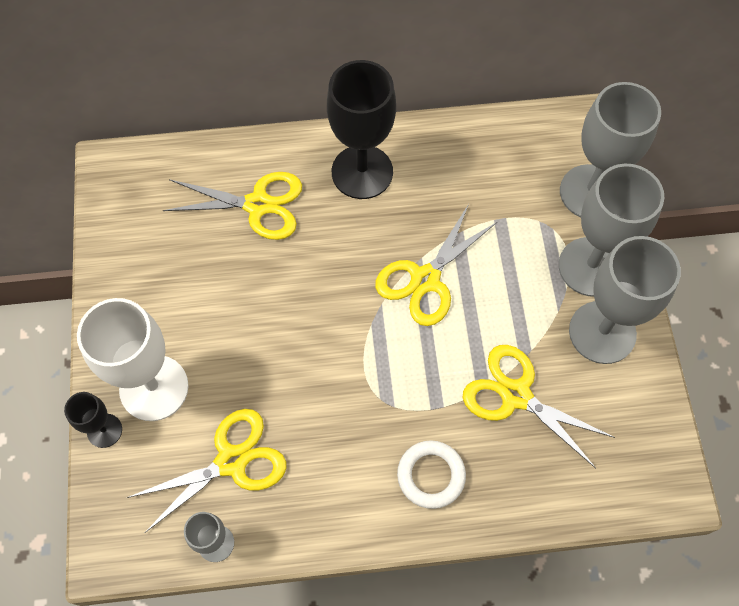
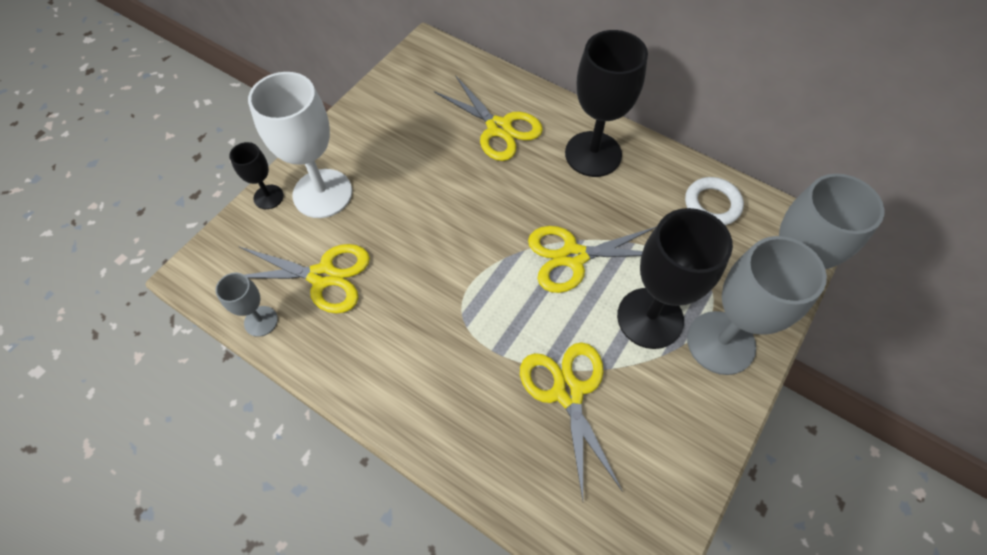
camera: 40 degrees right, 5 degrees down
(431, 475) = (447, 398): white ring -> white ring (712, 204)
(525, 286) = (650, 318): none -> black goblet
(602, 332) = (686, 400): grey goblet -> none

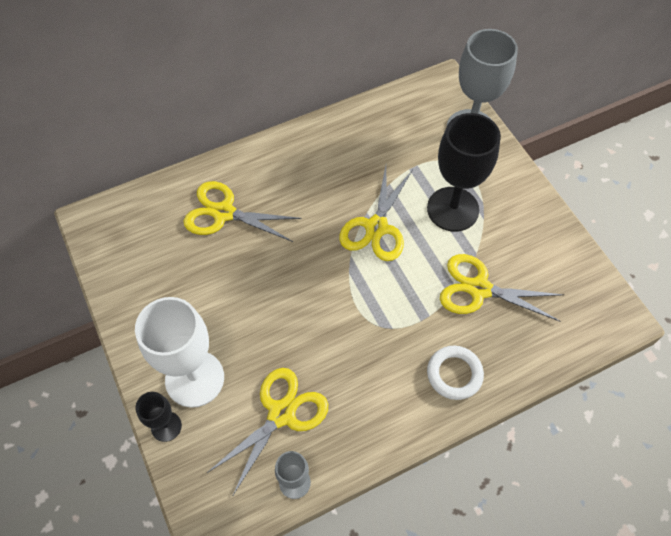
camera: 60 degrees left, 0 degrees up
(499, 128) = (223, 213): yellow scissors -> yellow scissors turned 150 degrees counterclockwise
(593, 154) = (295, 165): black goblet -> none
(712, 204) = (388, 120): white ring -> white ring (454, 374)
(720, 342) = (493, 180): grey goblet -> none

